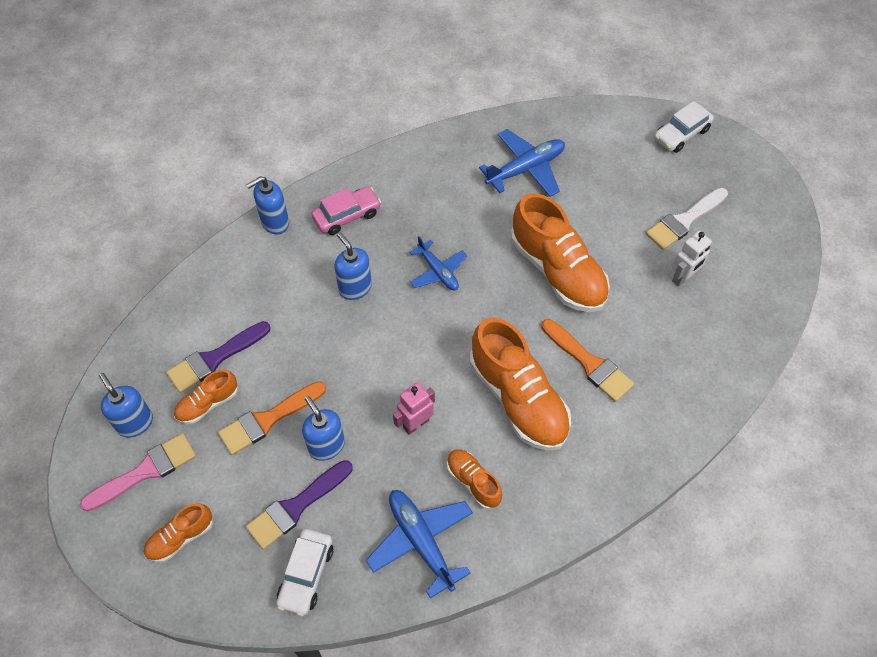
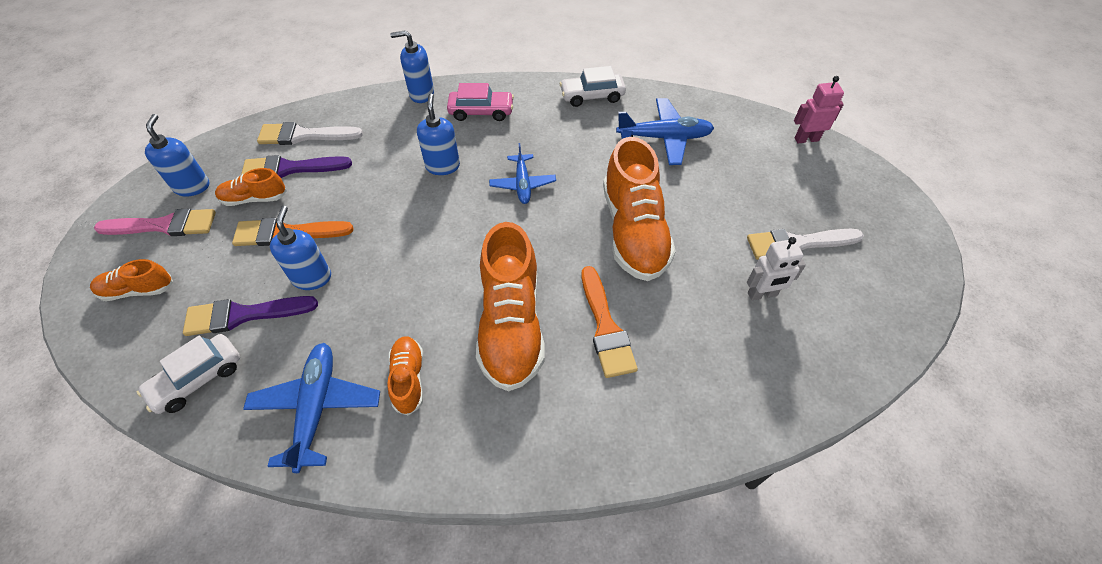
camera: 30 degrees right, 5 degrees down
(197, 319) = (304, 135): none -> white brush
(415, 423) = (401, 298): pink robot -> pink robot (806, 139)
(681, 134) = (843, 169): white car -> white car (592, 96)

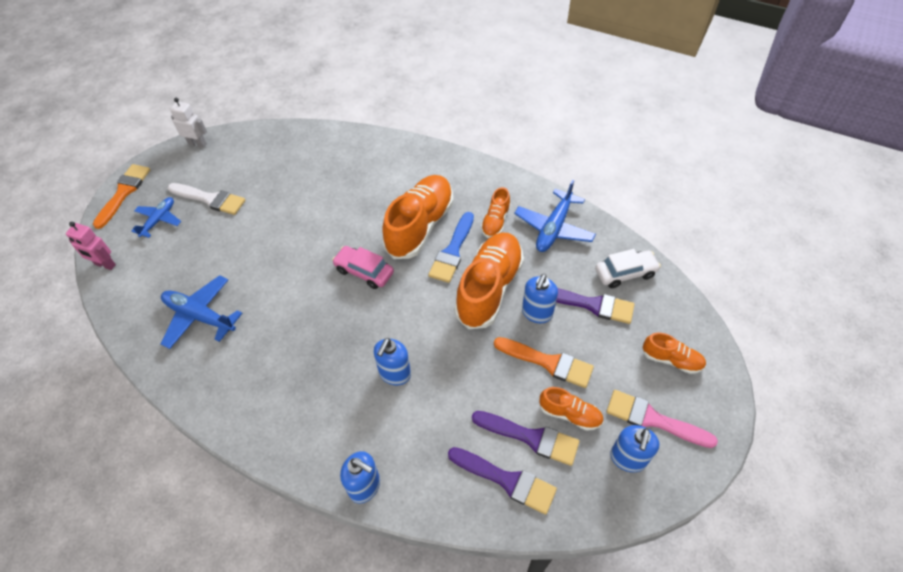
camera: 150 degrees left, 0 degrees up
(304, 135) = (507, 480): white brush -> purple brush
(448, 309) = (452, 251): none -> blue brush
(481, 112) = (322, 426): pink car -> pink car (364, 271)
(522, 184) = (343, 324): blue plane -> blue plane (159, 220)
(592, 96) = (210, 394): white car -> none
(605, 327) = (367, 202): orange brush -> orange brush (124, 192)
(634, 231) = (298, 250): orange shoe -> orange shoe (489, 288)
(762, 294) = (264, 182): white robot -> white robot (197, 144)

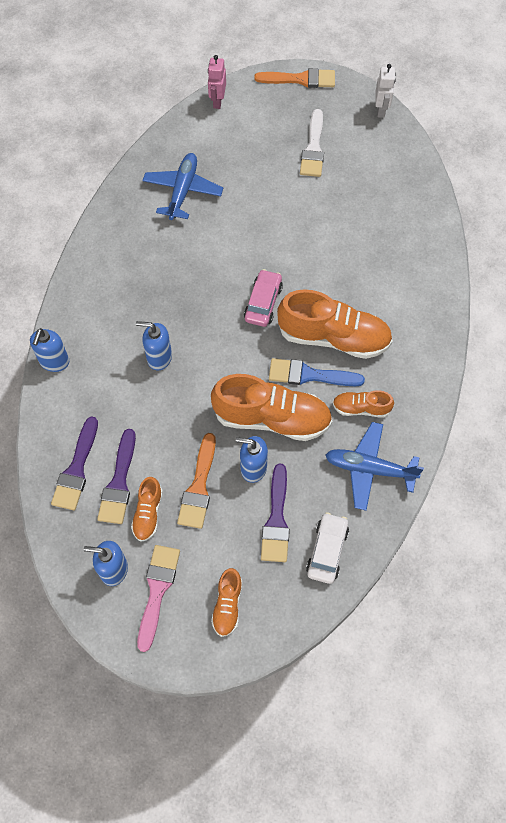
camera: 75 degrees right, 10 degrees up
(159, 220) = (276, 119): blue plane -> none
(625, 273) = (327, 551): white car -> white car turned 135 degrees counterclockwise

